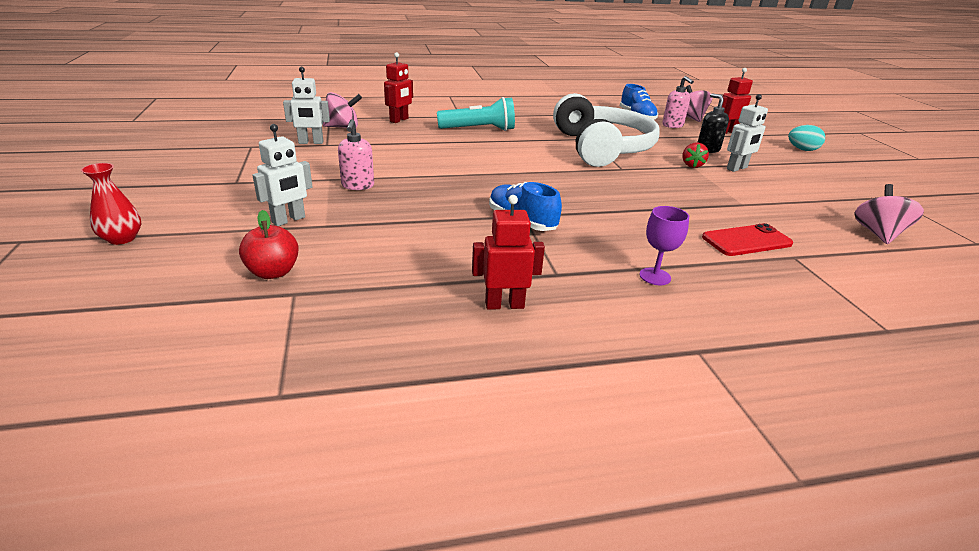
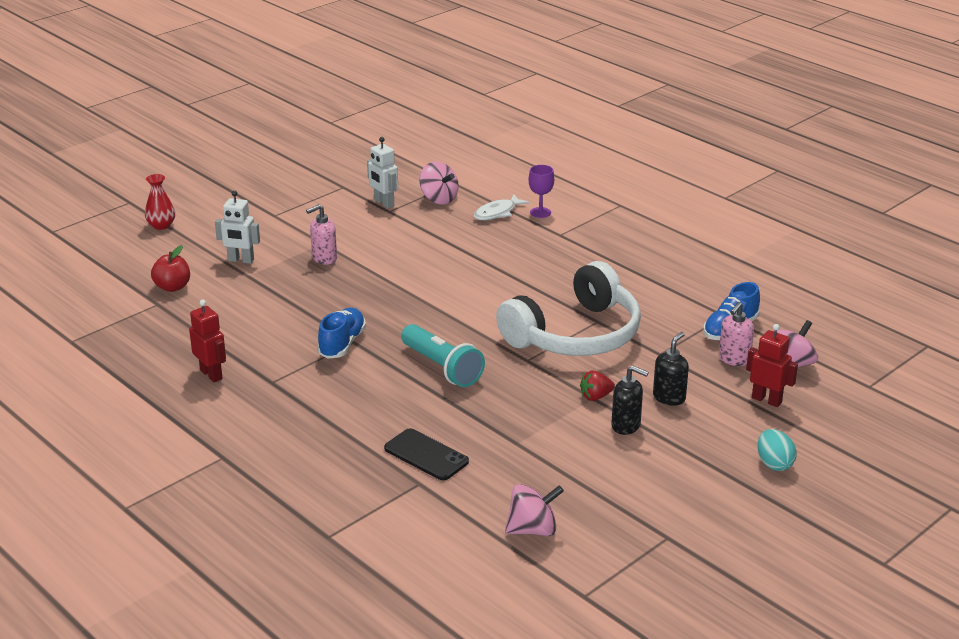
camera: 60 degrees right, 0 degrees up
(399, 120) = (497, 213): red robot -> white fish
(479, 129) = (531, 258): turquoise flashlight -> turquoise flashlight (442, 368)
(655, 276) = (310, 422): purple goblet -> purple goblet (540, 212)
(737, 168) = (626, 426): white robot -> black soap dispenser
(746, 241) = (426, 455): red phone -> black phone

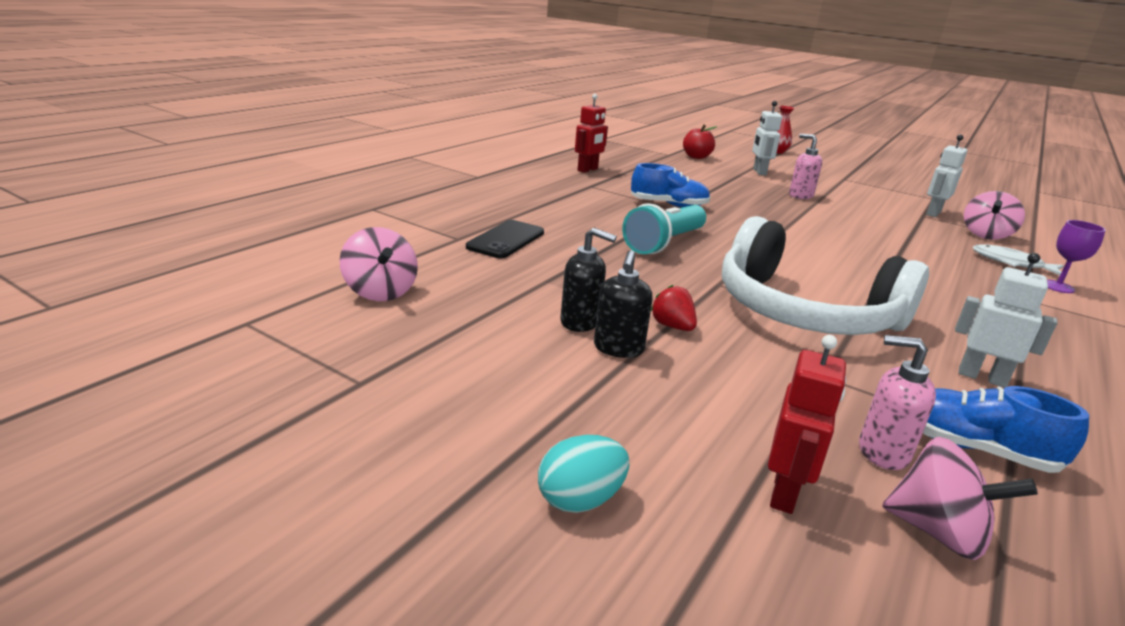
camera: 75 degrees right, 5 degrees down
(662, 297) = (982, 377): none -> white robot
(669, 398) = (712, 384): black soap dispenser -> black soap dispenser (580, 322)

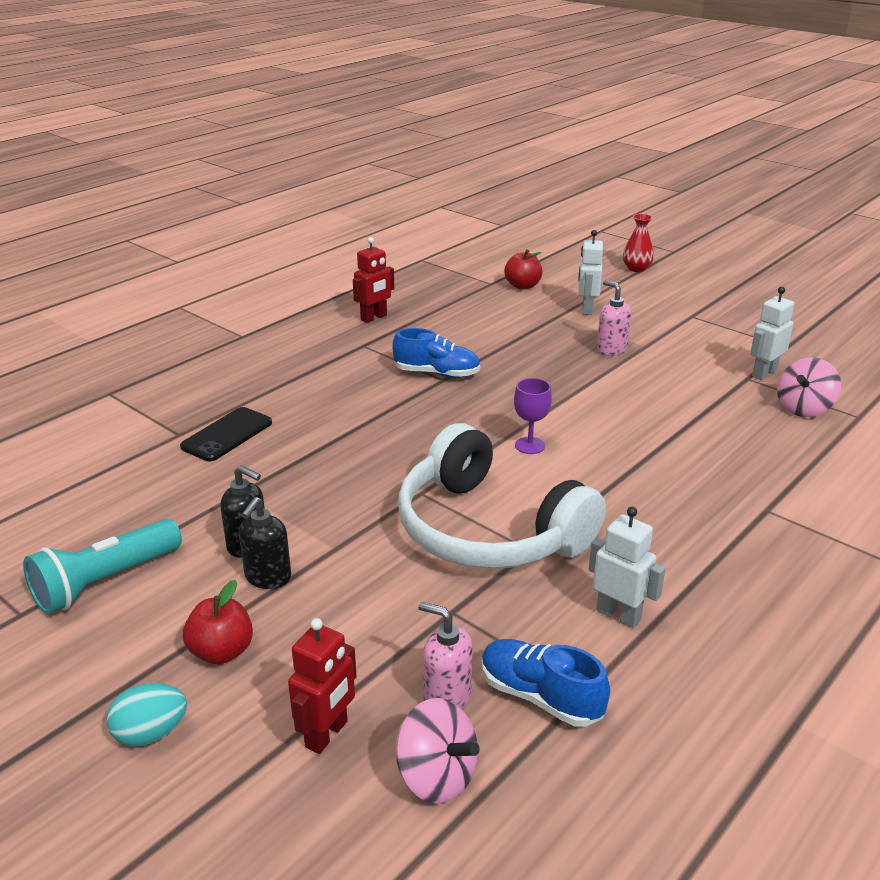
camera: 10 degrees right, 5 degrees up
(380, 291) = (75, 508): pink spinning top -> none
(612, 414) = (221, 652): none -> red apple
(664, 243) = (396, 434): turquoise flashlight -> turquoise flashlight (105, 582)
(672, 326) = (337, 550): red strawberry -> none
(1011, 263) = (796, 454): white fish -> none
(1057, 286) = (823, 490): purple goblet -> purple goblet (530, 445)

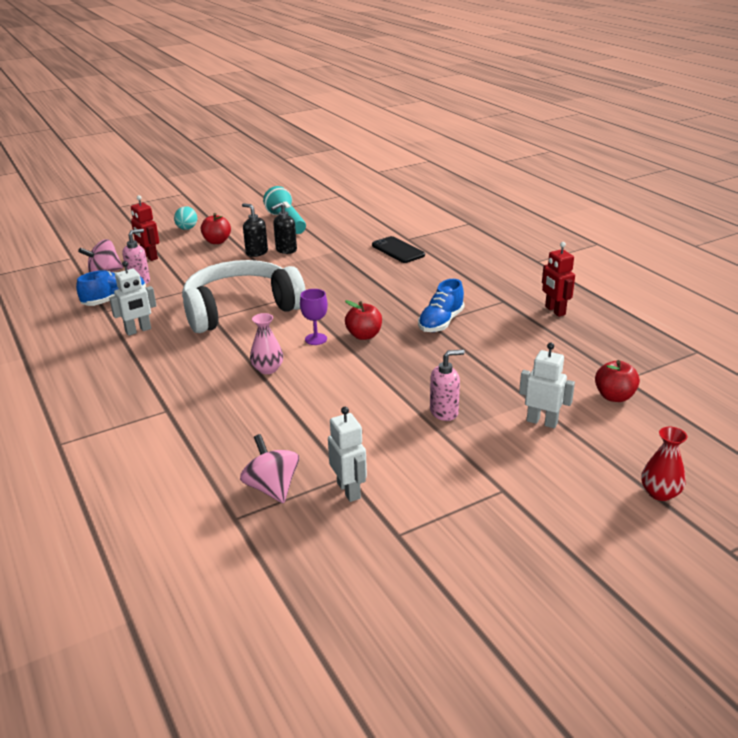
camera: 110 degrees right, 0 degrees up
(498, 415) = (364, 335): none -> red apple
(622, 462) = (268, 369): none -> pink vase

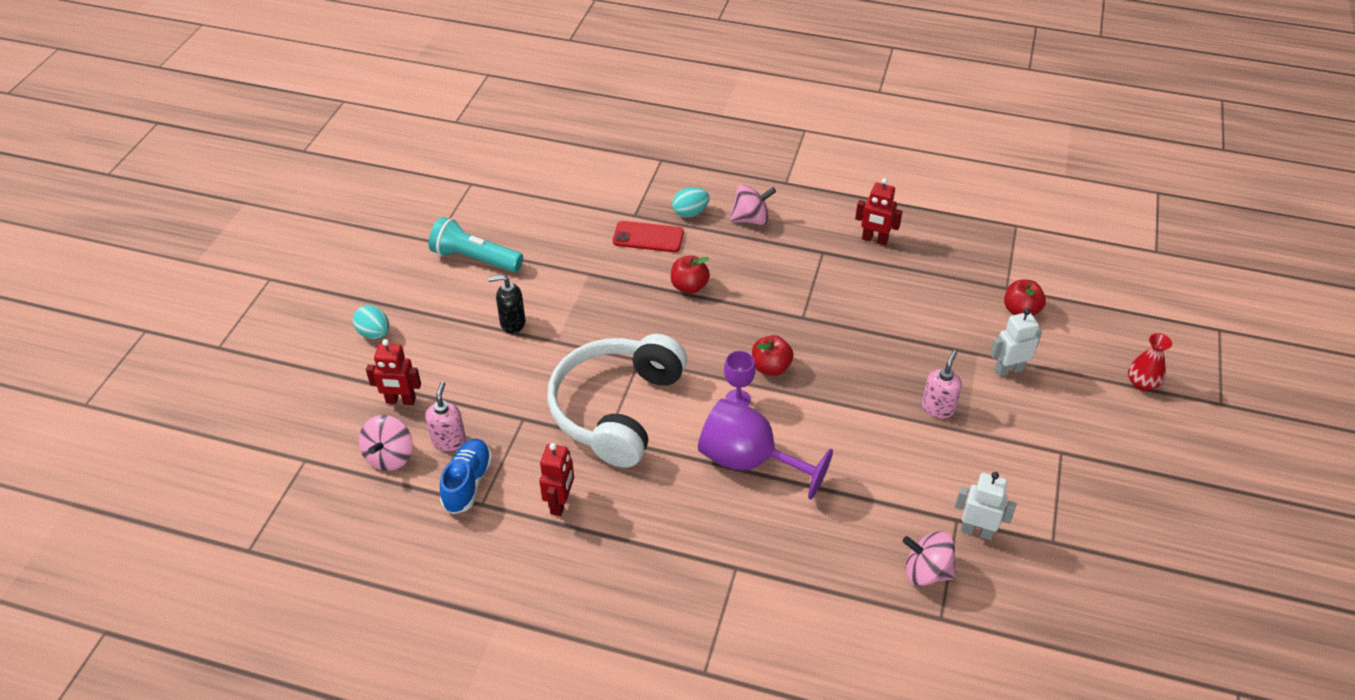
camera: 45 degrees left, 15 degrees up
(138, 330) = (560, 503): white robot -> red robot
(217, 241) = (442, 332): red apple -> red apple (689, 286)
(268, 369) = (749, 461): pink vase -> purple goblet
(286, 250) = (537, 301): black soap dispenser -> none
(398, 250) = (648, 237): black phone -> red phone
(441, 322) = (809, 310): blue shoe -> none
(444, 250) = (690, 213): none -> turquoise egg
(480, 268) = (751, 219): none -> pink spinning top

